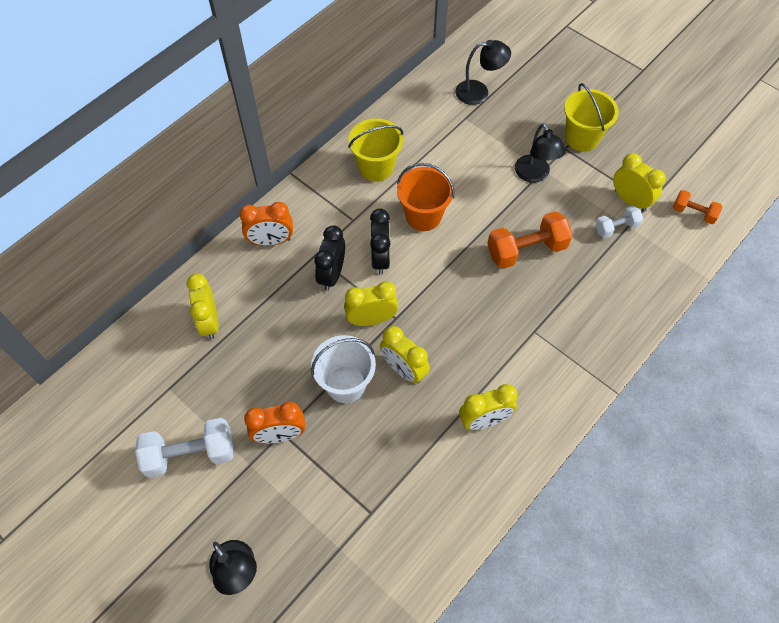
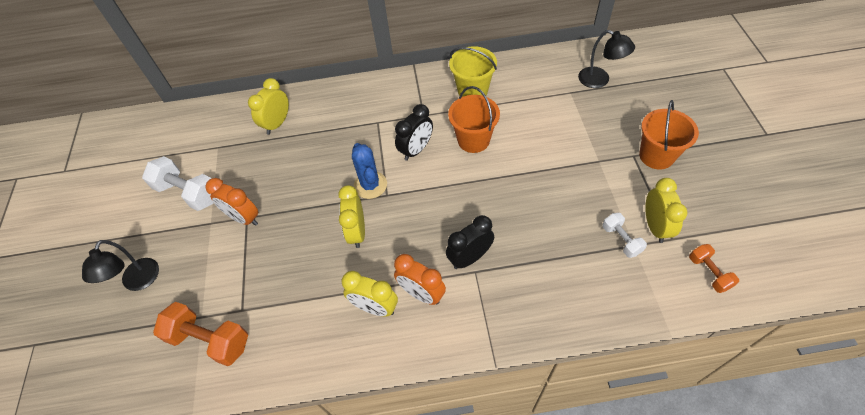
camera: 45 degrees right, 5 degrees down
(271, 241) = (359, 98): orange clock -> orange clock (421, 294)
(332, 274) = (375, 141): black clock -> black clock (470, 258)
(346, 384) = (312, 215): white bucket -> none
(371, 319) = (370, 185): yellow clock -> blue cactus
(526, 250) = (527, 209): orange dumbbell -> orange dumbbell (210, 340)
(534, 175) = (588, 160): black lamp -> none
(582, 138) = (656, 156): yellow bucket -> orange bucket
(616, 228) = (621, 240): white dumbbell -> white dumbbell turned 45 degrees clockwise

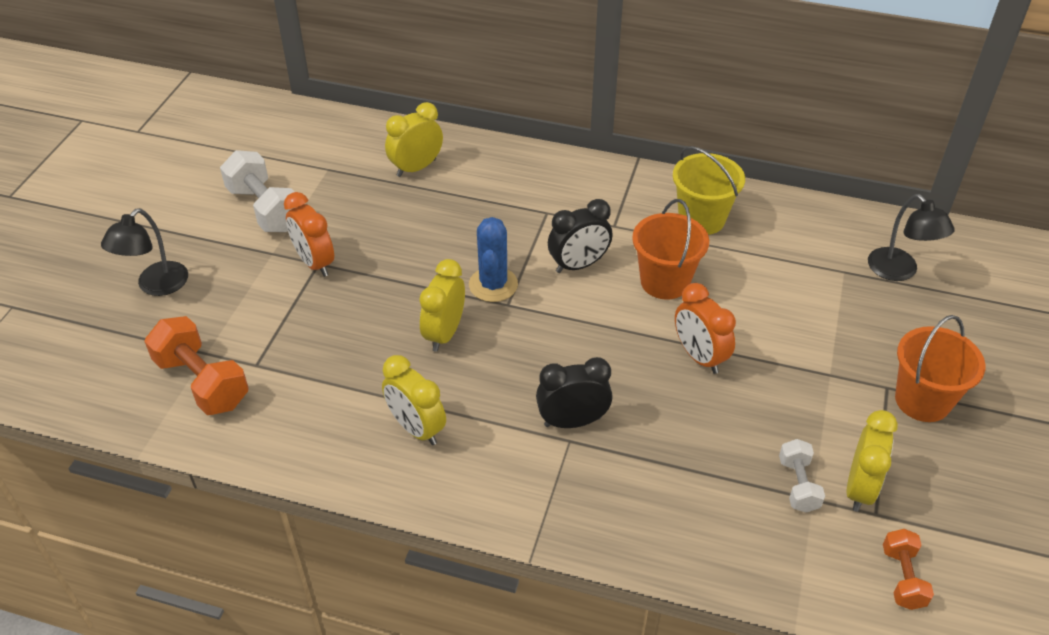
camera: 20 degrees right, 10 degrees down
(421, 294) = (484, 437): orange clock -> orange clock (699, 357)

